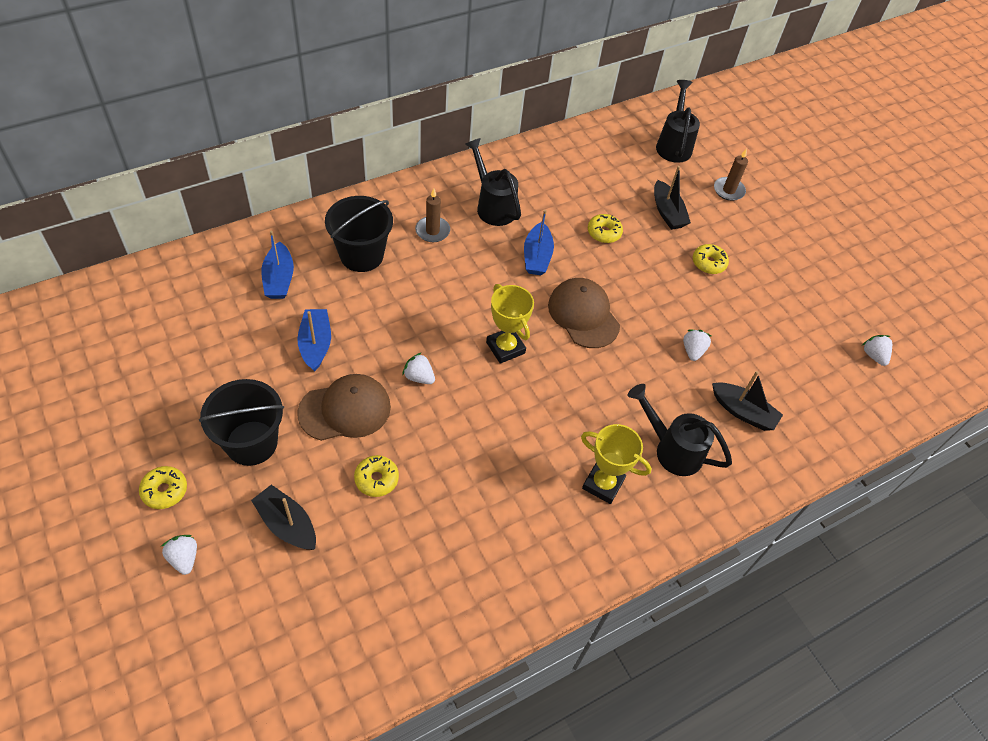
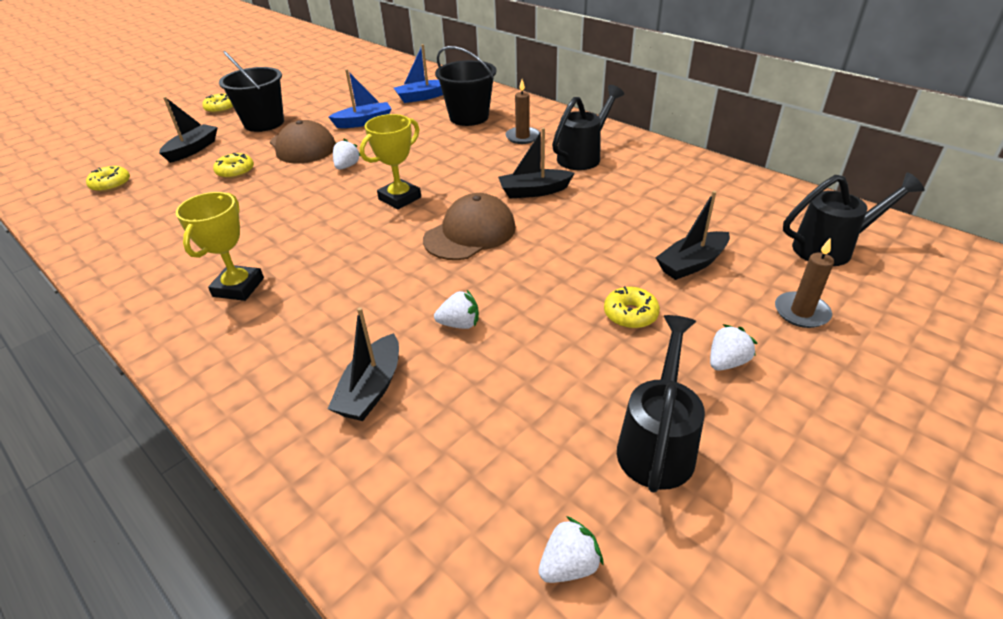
camera: 80 degrees right, 15 degrees down
(184, 558) = (167, 126): white strawberry -> white strawberry (726, 362)
(537, 256) = (534, 191): blue boat -> black boat
(604, 233) = (608, 224): yellow donut -> yellow donut (111, 185)
(671, 449) = (294, 330): black watering can -> black watering can (657, 442)

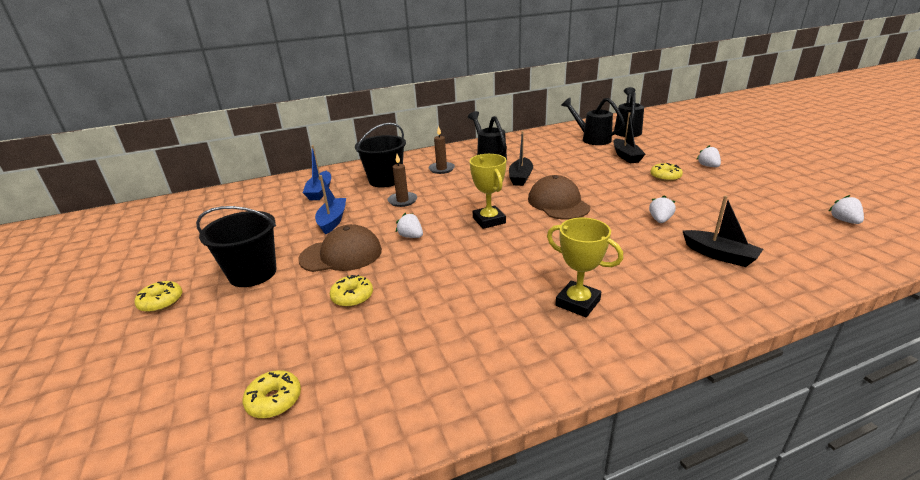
camera: 65 degrees left, 10 degrees down
(193, 149) = (255, 326): black boat -> none
(657, 442) = (763, 189): black watering can -> black watering can (591, 139)
(801, 312) = (674, 146): brown candle -> brown candle (402, 201)

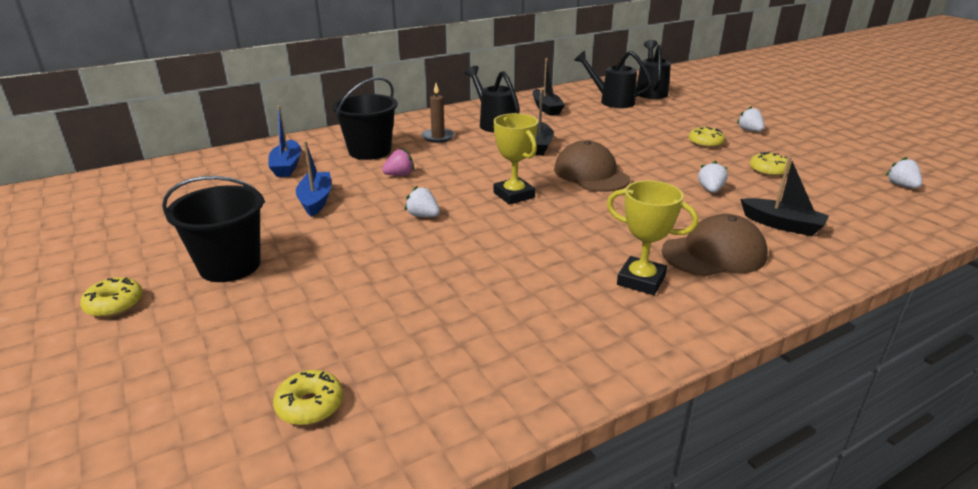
camera: 10 degrees left, 0 degrees up
(341, 254) = (340, 239): brown cap -> brown cap (714, 253)
(352, 297) = (371, 287): yellow donut -> yellow donut (768, 170)
(402, 201) = (399, 175): brown candle -> pink strawberry
(626, 156) = (656, 121): black boat -> black boat (546, 108)

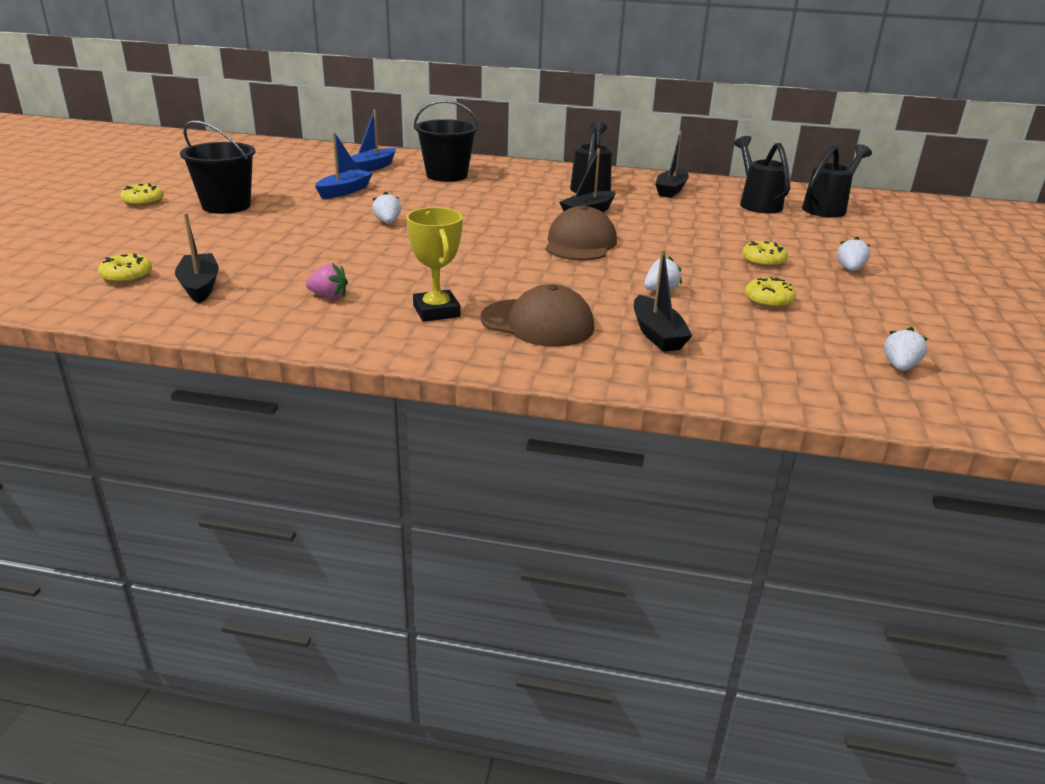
camera: 40 degrees right, 0 degrees up
(399, 175) = (431, 195): pink strawberry -> pink strawberry (329, 296)
(412, 370) = (200, 286): none -> black boat
(438, 137) = (520, 182): brown candle -> none
(514, 195) = (480, 234): yellow trophy -> none

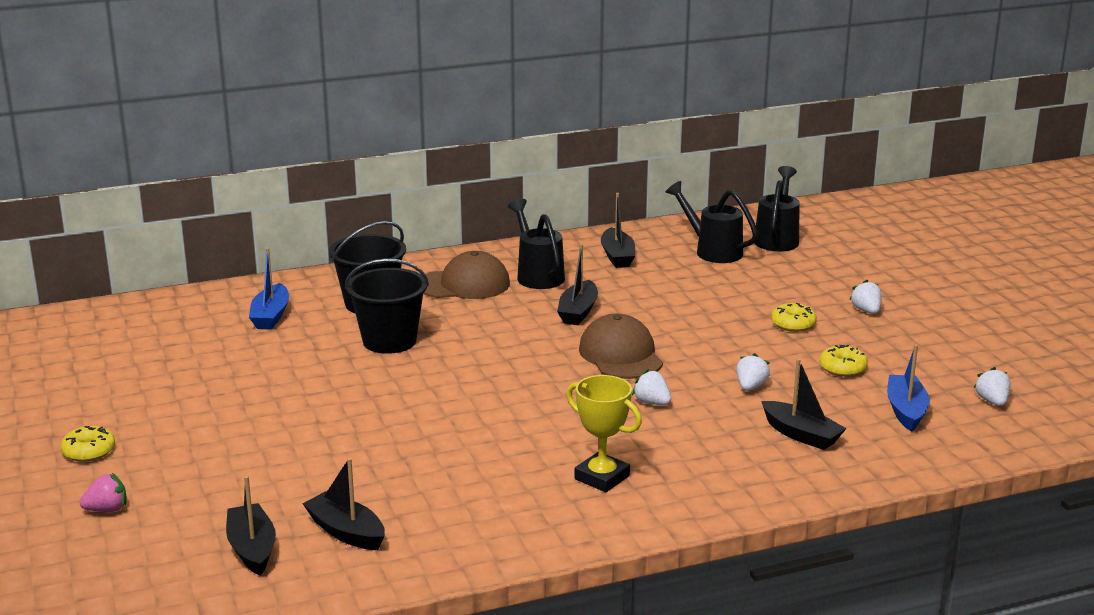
camera: 30 degrees left, 5 degrees down
(127, 276) = (252, 549): yellow donut -> black boat
(226, 206) = (197, 425): black bucket -> black bucket (389, 341)
(329, 296) = (485, 497): pink strawberry -> pink strawberry (107, 509)
(344, 191) = (295, 362): blue boat -> blue boat (906, 411)
(387, 222) = (405, 389): white strawberry -> white strawberry (652, 403)
(538, 323) = (699, 458): brown cap -> brown cap (464, 284)

